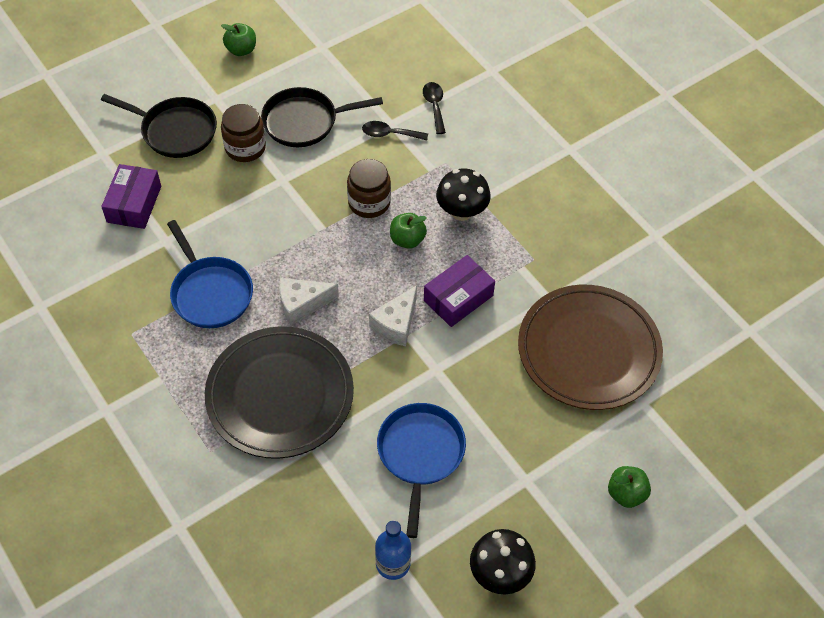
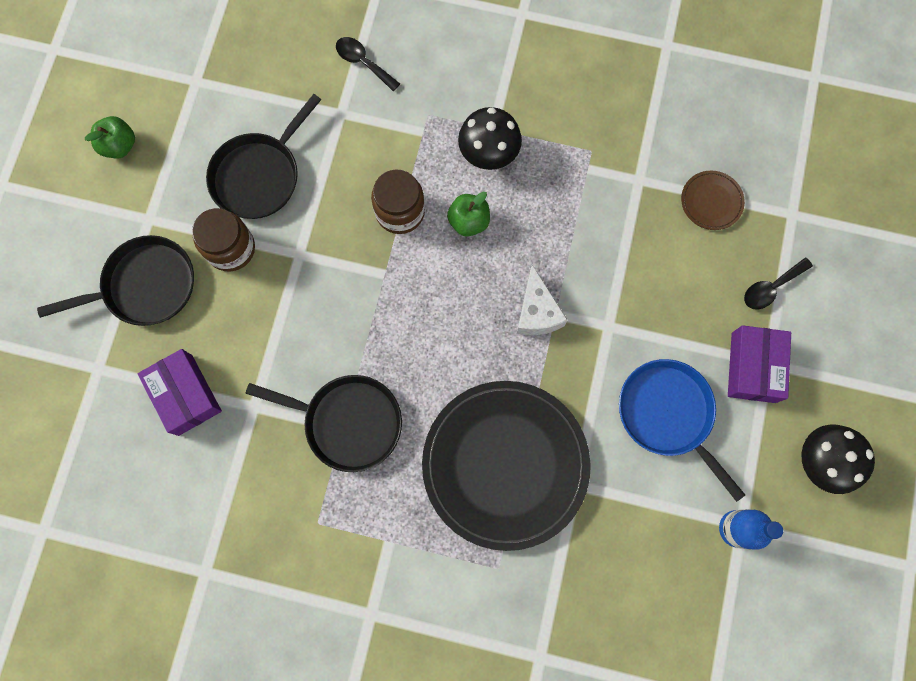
camera: 40 degrees left, 20 degrees up
(210, 293) = (348, 422): blue pan -> black pan
(302, 304) = (439, 363): white cheese -> none
(389, 134) = (350, 125): black spoon -> black spoon (771, 288)
(458, 298) = (564, 242): purple box -> purple box (753, 367)
(588, 350) = (711, 201): brown plate -> brown plate, size x0.41
(626, 493) = (850, 307): green apple -> none

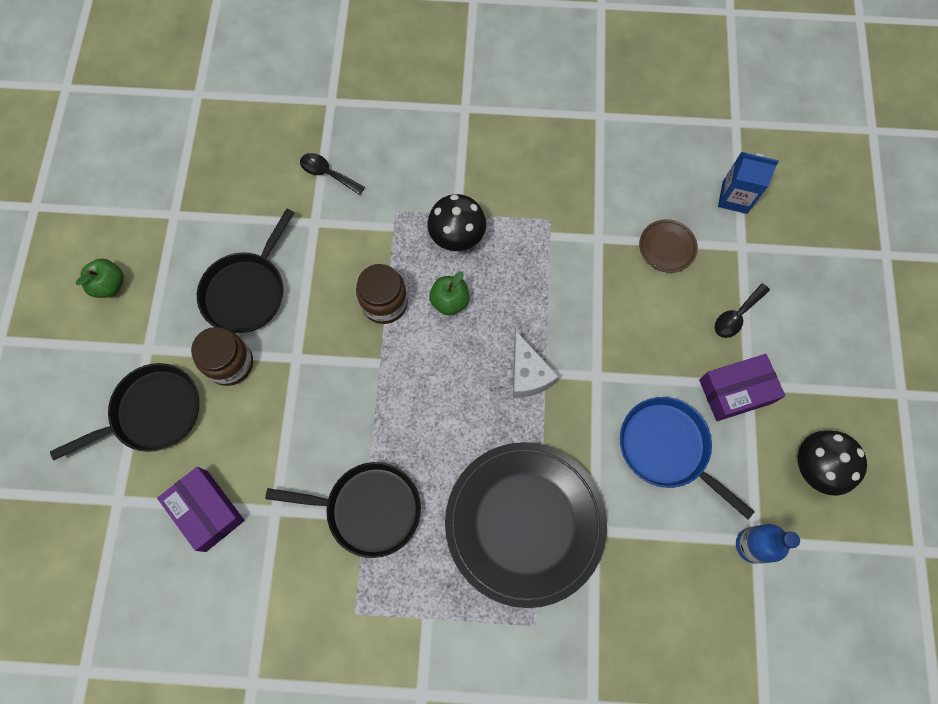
camera: 10 degrees left, 5 degrees down
(753, 367) = (736, 391): purple box -> purple box turned 75 degrees clockwise
(796, 159) = (734, 197): none -> blue carton

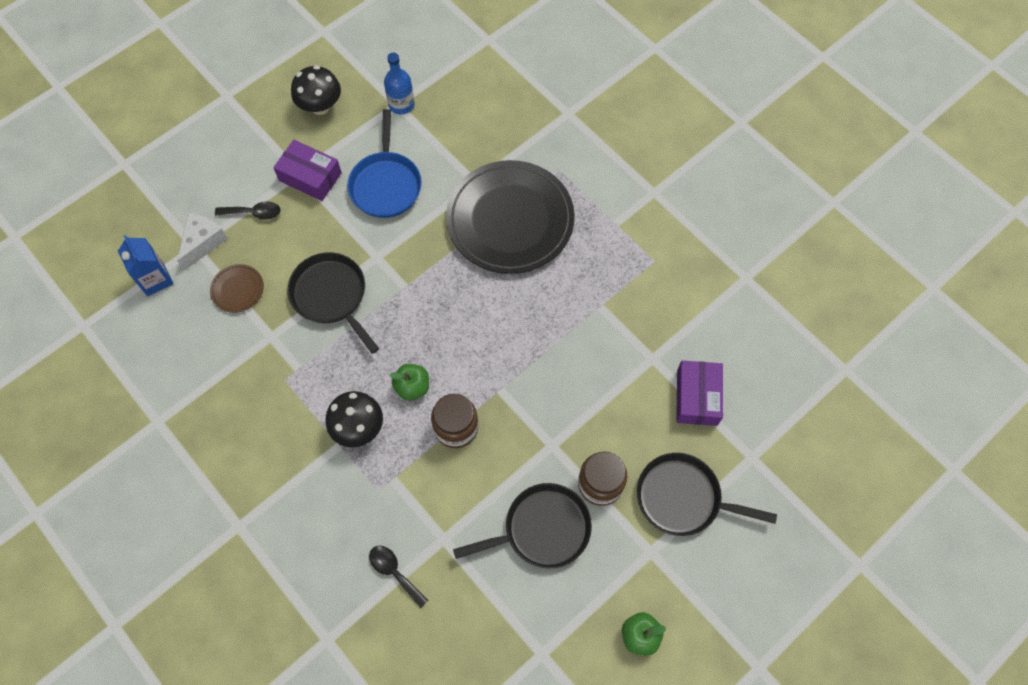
camera: 135 degrees left, 5 degrees down
(327, 173) = (394, 572): black spoon -> black spoon turned 150 degrees clockwise
(368, 509) = (594, 308): black pan -> black pan (331, 296)
(528, 374) = (415, 296): white cheese -> white cheese (203, 243)

